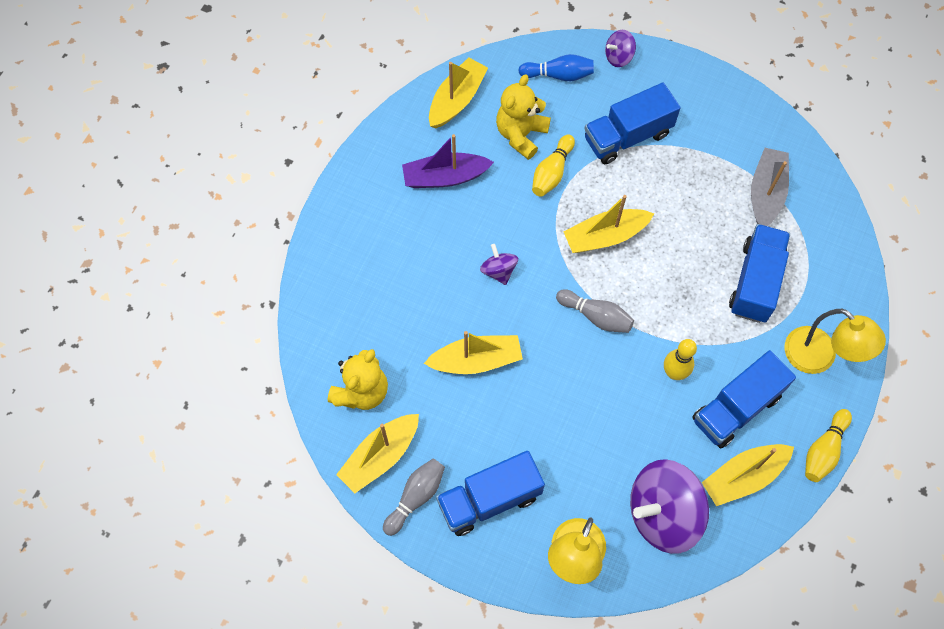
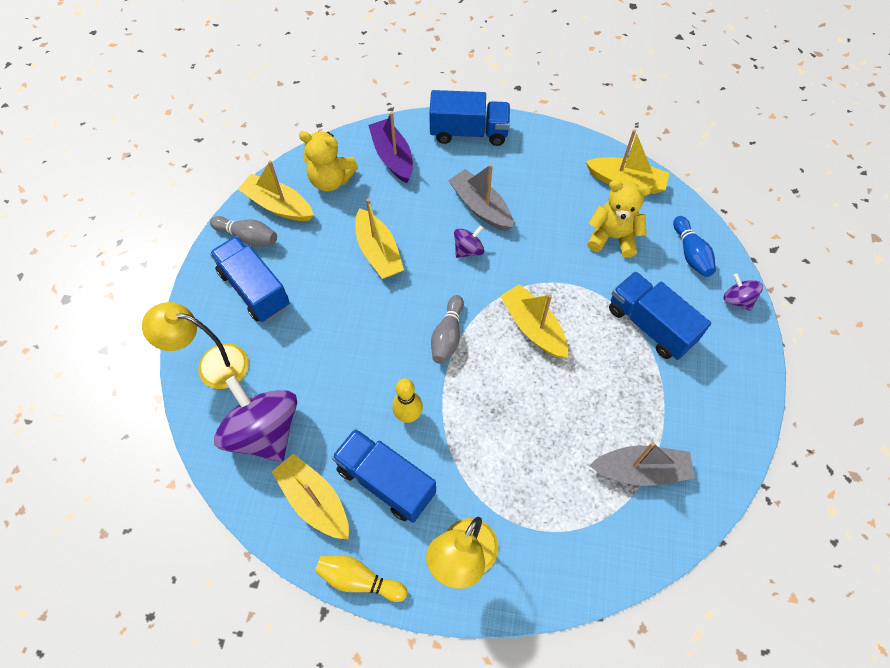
camera: 75 degrees right, 5 degrees down
(445, 177) = (545, 191): purple boat -> purple boat (392, 157)
(447, 244) = (480, 207): none -> grey boat
(552, 172) = (583, 270): yellow bowling pin -> none
(755, 282) = (531, 477): blue truck -> blue truck (469, 132)

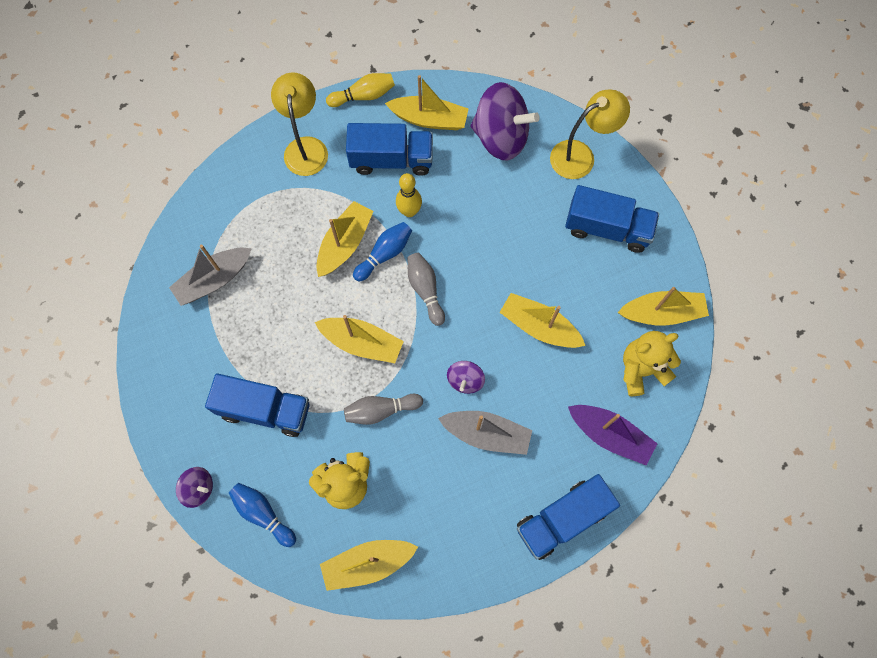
camera: 145 degrees right, 10 degrees up
(248, 237) = (656, 267): grey bowling pin -> grey bowling pin (381, 410)
(461, 390) = (384, 254): none -> blue bowling pin
(491, 424) = (345, 243): none -> yellow boat

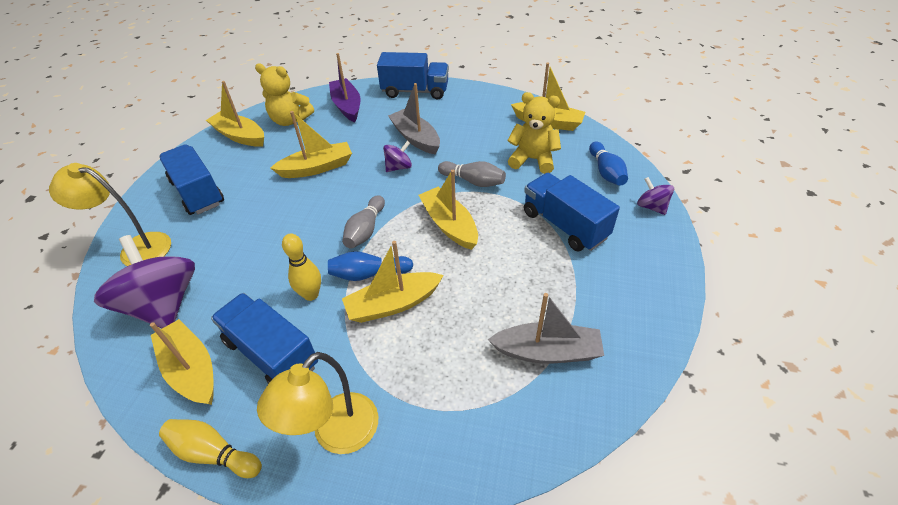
camera: 140 degrees left, 25 degrees down
(539, 326) = (317, 168): yellow boat -> yellow boat turned 90 degrees counterclockwise

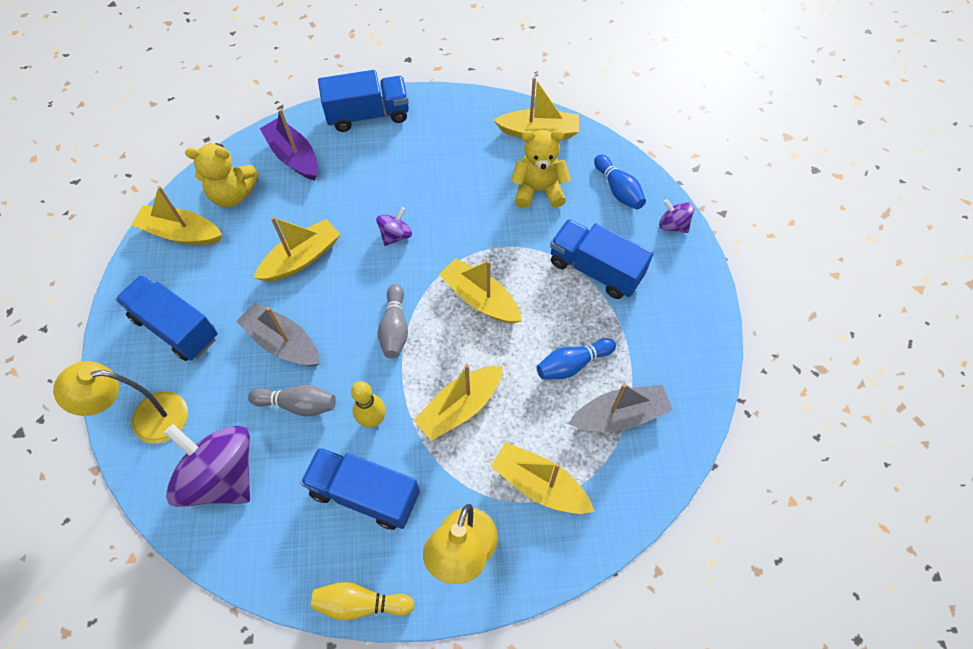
camera: 20 degrees left, 15 degrees up
(191, 369) = (293, 534): yellow boat -> yellow boat (539, 484)
(368, 274) = (421, 380): blue bowling pin -> blue bowling pin (572, 364)
(415, 138) = (398, 188): grey boat -> grey boat (283, 342)
(473, 181) = (485, 235): grey bowling pin -> grey bowling pin (298, 404)

